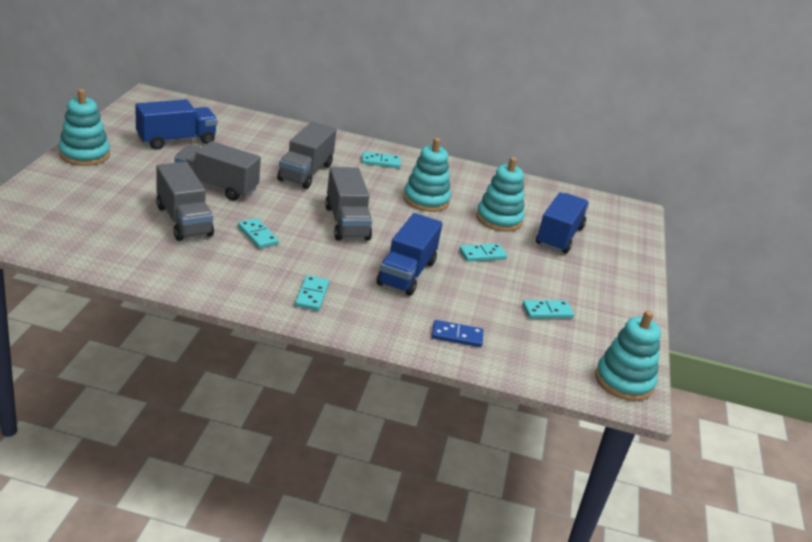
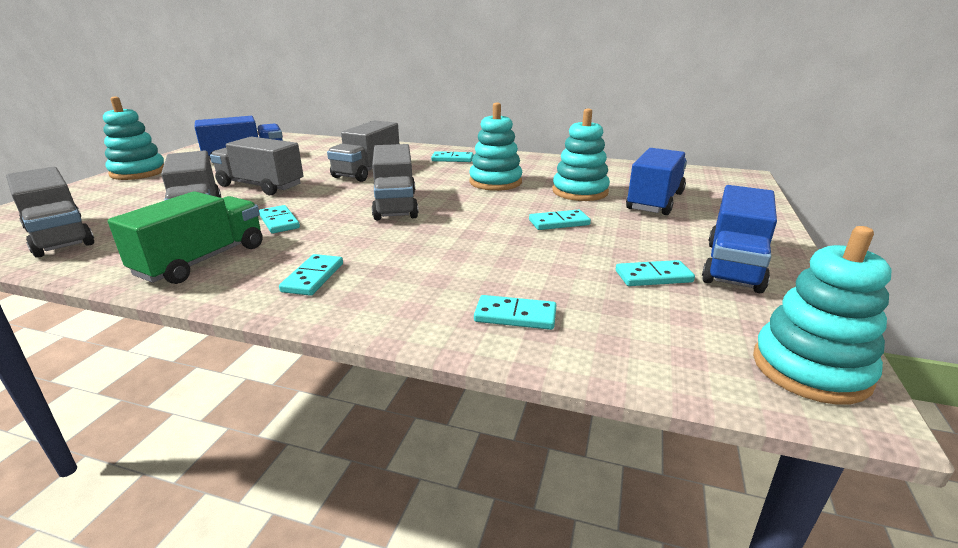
camera: 10 degrees right, 5 degrees down
(86, 238) = (60, 237): none -> grey truck
(220, 272) = (202, 260): none -> green truck
(406, 273) = (456, 246): blue truck -> blue truck (733, 266)
(457, 336) = (515, 315): blue domino -> turquoise domino

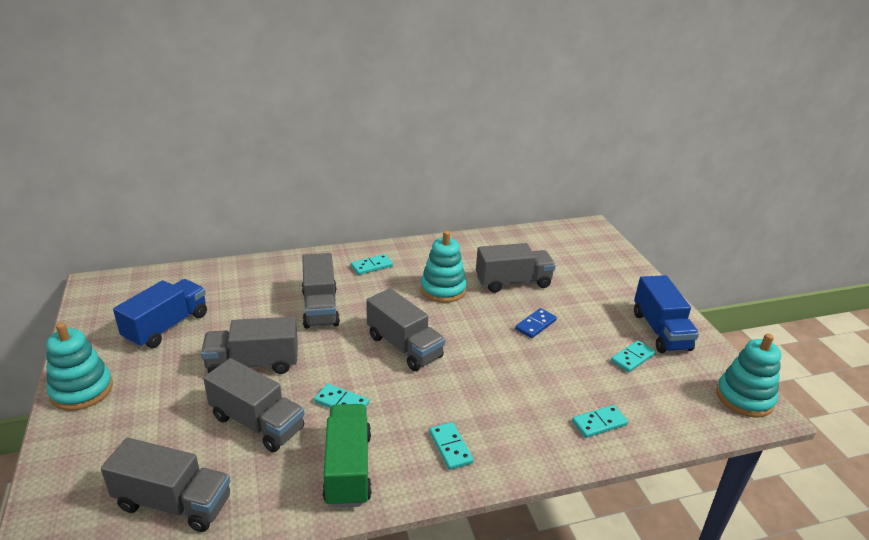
camera: 35 degrees left, 5 degrees up
(559, 223) = (535, 325): turquoise domino -> blue domino
(580, 192) = (513, 282): turquoise stacking toy -> grey truck
(654, 201) = (568, 278): blue truck -> none

